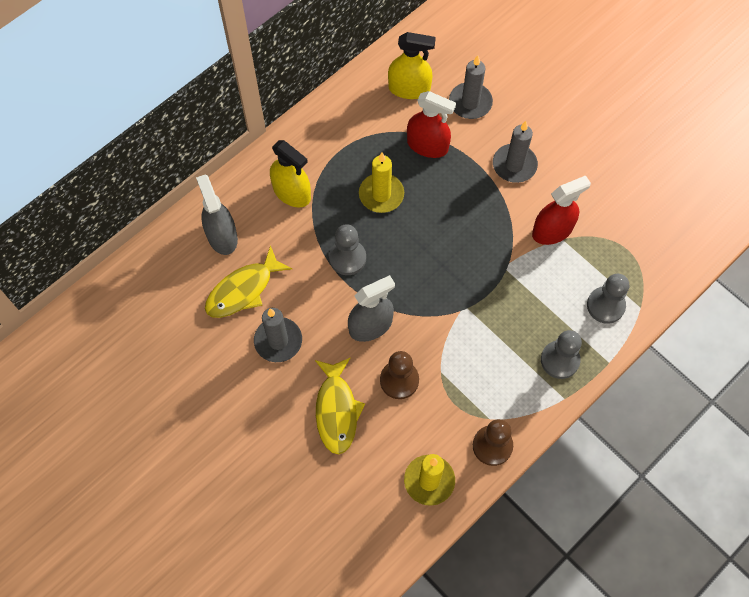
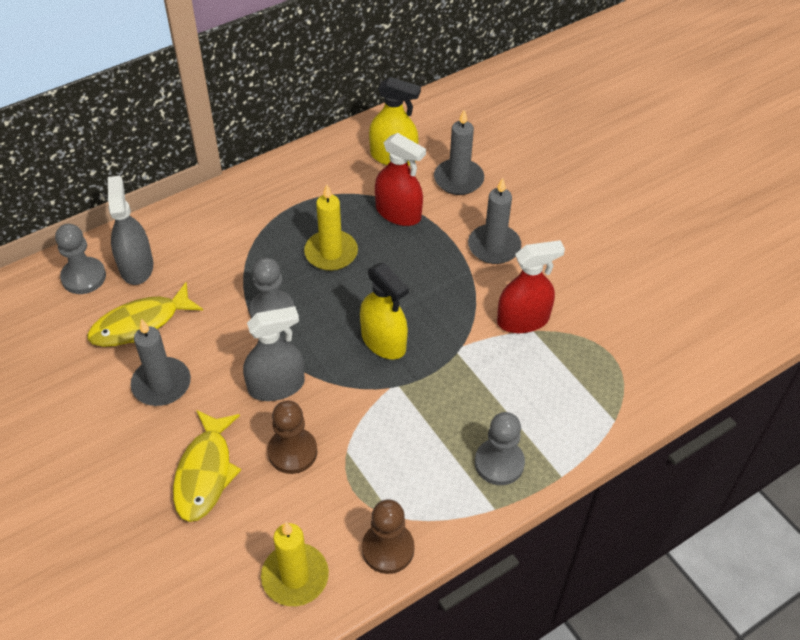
camera: 10 degrees right, 15 degrees down
(292, 192) = (230, 236): yellow spray bottle -> yellow spray bottle (383, 341)
(605, 305) = (571, 411): grey pawn -> grey pawn (83, 277)

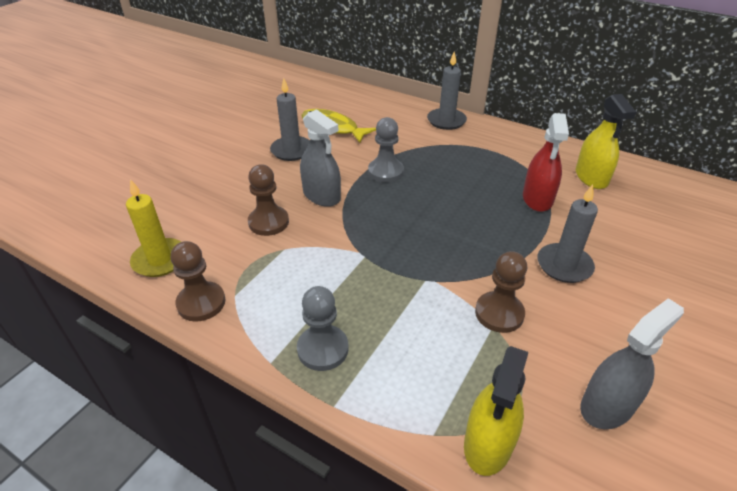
camera: 65 degrees right, 10 degrees down
(83, 277) = (352, 99): grey pawn -> none
(136, 266) = (375, 111): grey spray bottle -> grey spray bottle (607, 406)
(205, 473) = (231, 190): yellow fish -> none
(331, 253) = (462, 180): yellow candle -> none
(383, 341) = (402, 233): yellow spray bottle -> yellow spray bottle (488, 443)
(458, 179) = (613, 219): grey candle -> grey candle (446, 121)
(523, 320) = (499, 313): red spray bottle -> brown pawn

